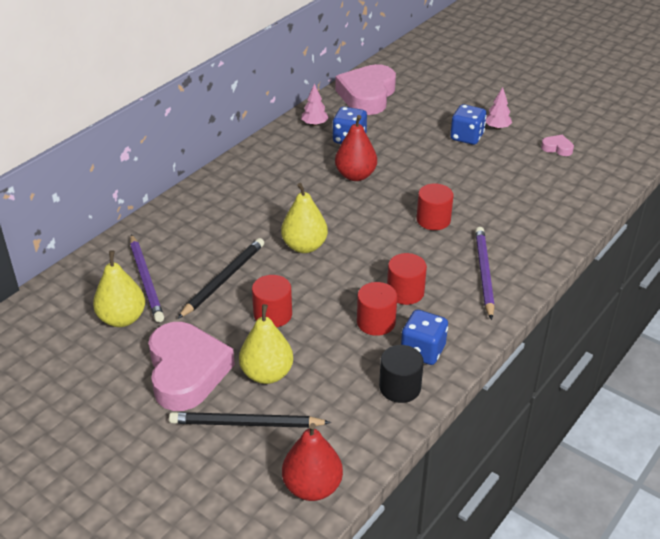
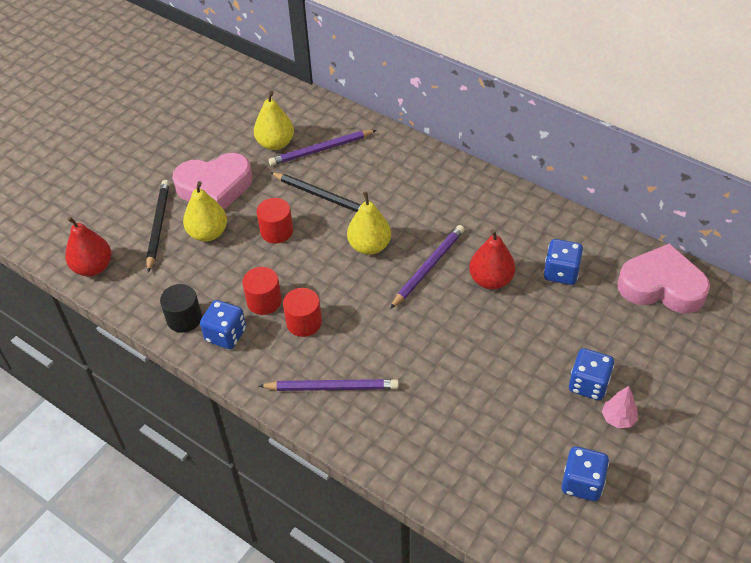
camera: 90 degrees right, 10 degrees up
(314, 124) = (586, 241): pink tree -> none
(337, 210) = (428, 267): none -> purple pencil
(433, 220) = (418, 347): red cylinder -> none
(557, 148) = (582, 483): pink heart -> blue dice

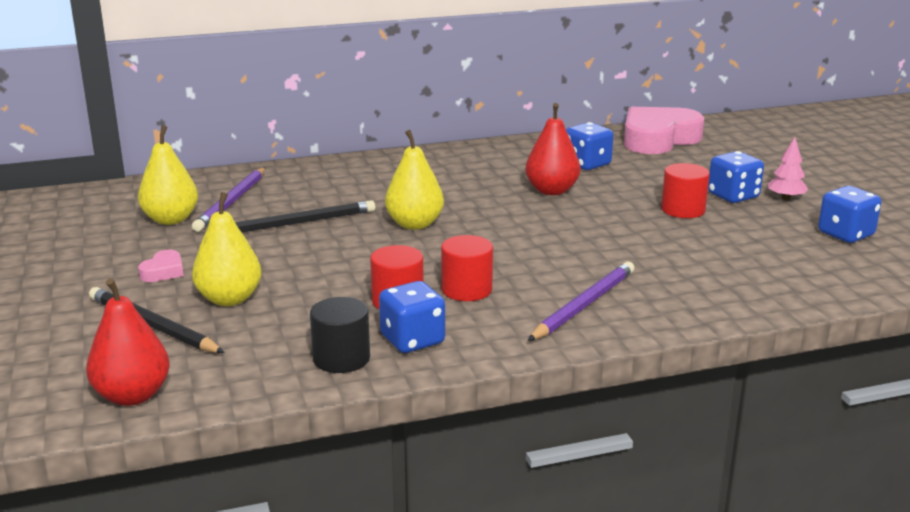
camera: 55 degrees left, 25 degrees down
(215, 187) = (163, 271): pink heart -> pink heart, size x0.42
(276, 231) = (304, 261): red cylinder -> red cylinder (683, 210)
(428, 267) = (490, 209): purple pencil -> none

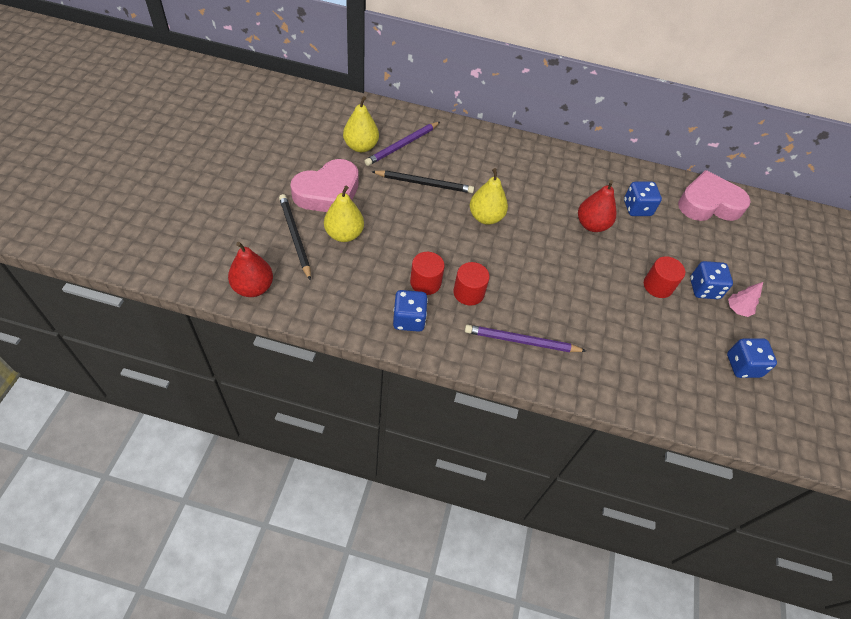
camera: 25 degrees right, 30 degrees up
(163, 271) = (328, 193): pink heart -> pink heart, size x2.40
(341, 358) = (364, 314): black cylinder -> none
(583, 305) = (521, 341): purple pencil -> purple pencil turned 150 degrees counterclockwise

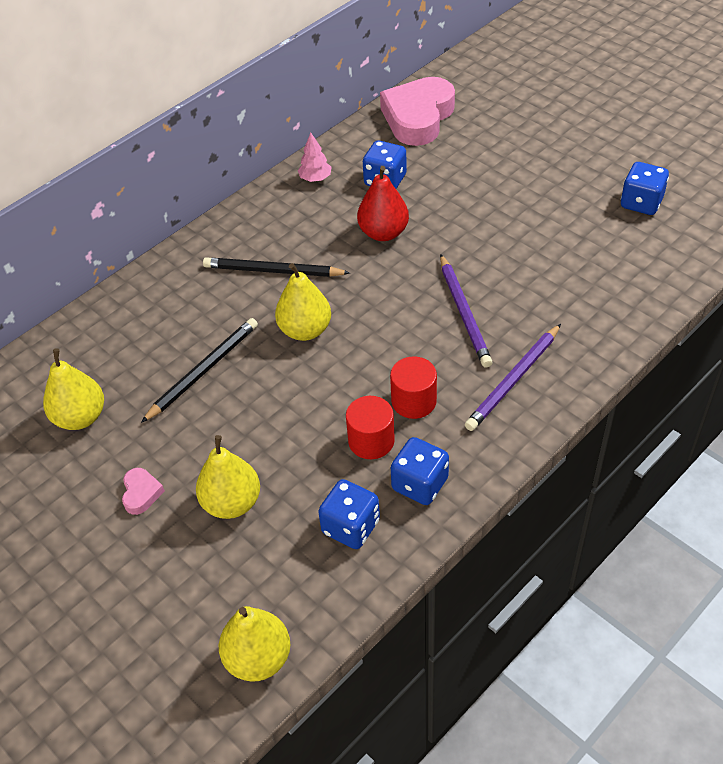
camera: 50 degrees left, 5 degrees down
(253, 287) = (258, 658): red pear -> yellow pear
(295, 237) = (197, 568): black pencil -> black pencil (273, 271)
(328, 193) = (141, 493): pink heart -> pink heart, size x0.42
(402, 145) = (115, 367): purple pencil -> purple pencil (464, 313)
(658, 286) = (504, 218): red cylinder -> none
(704, 289) = (530, 182): blue dice -> blue dice (351, 527)
(737, 309) = (570, 170): pink tree -> pink tree (315, 178)

